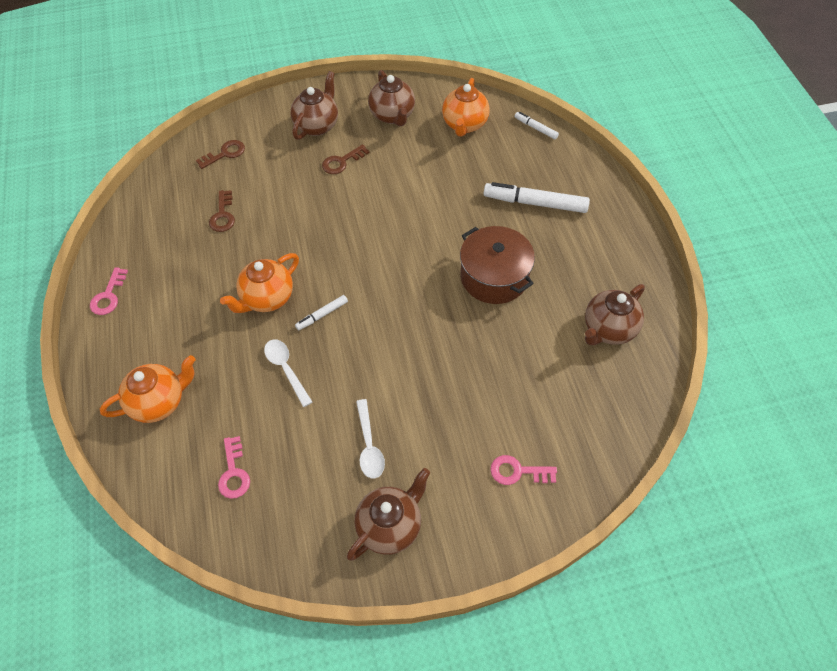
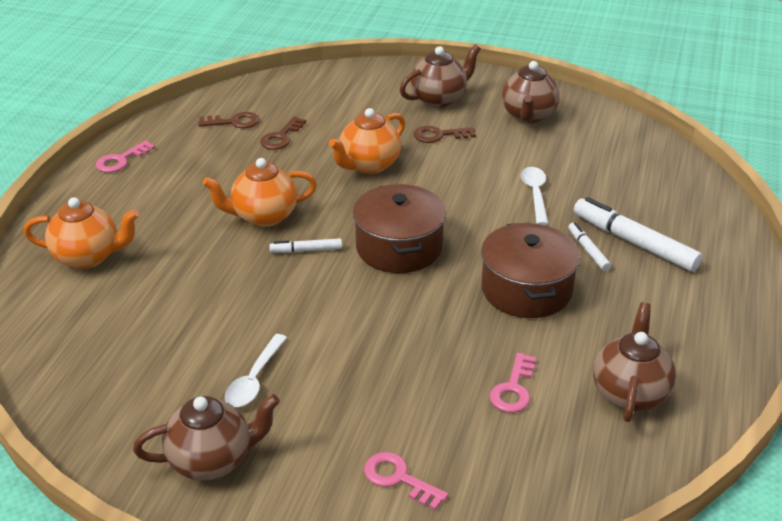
camera: 30 degrees right, 20 degrees down
(225, 154) = (326, 92): brown key -> brown key (234, 122)
(234, 473) = (102, 342): pink key -> pink key (513, 389)
(286, 369) = (229, 280): white spoon -> white spoon (535, 194)
(385, 281) = (399, 247): none -> brown pot
(464, 125) = (605, 148): orange teapot -> orange teapot (369, 165)
(535, 128) = (692, 177): white marker -> white marker (588, 250)
(608, 330) = (630, 393): brown teapot -> brown teapot turned 120 degrees clockwise

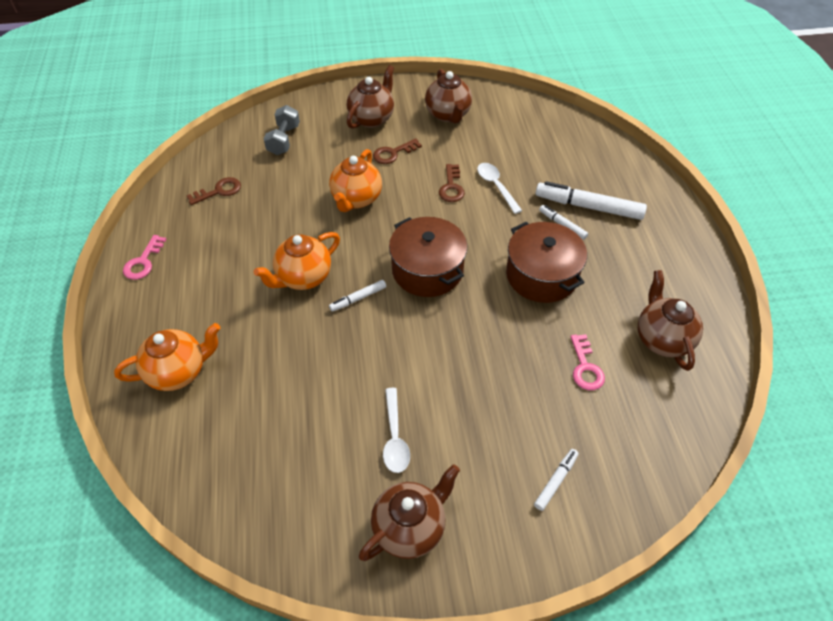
camera: 25 degrees left, 15 degrees up
(281, 137) = (268, 194): brown key -> brown key (451, 187)
(331, 95) = (284, 140): none -> grey dumbbell
(398, 478) = (556, 481): pink key -> white marker

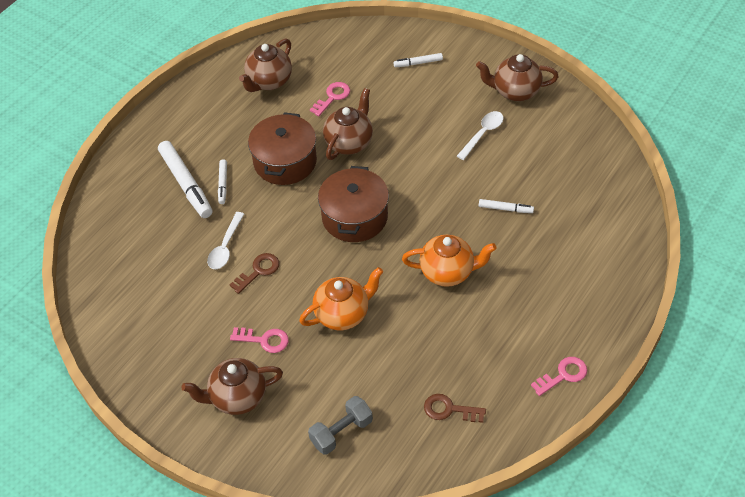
camera: 135 degrees left, 0 degrees up
(178, 371) = (589, 259): orange teapot -> none
(358, 298) = (423, 229): white marker -> white marker (505, 209)
(393, 153) = (264, 340): brown key -> pink key
(448, 115) = (169, 349): brown teapot -> brown teapot (349, 143)

